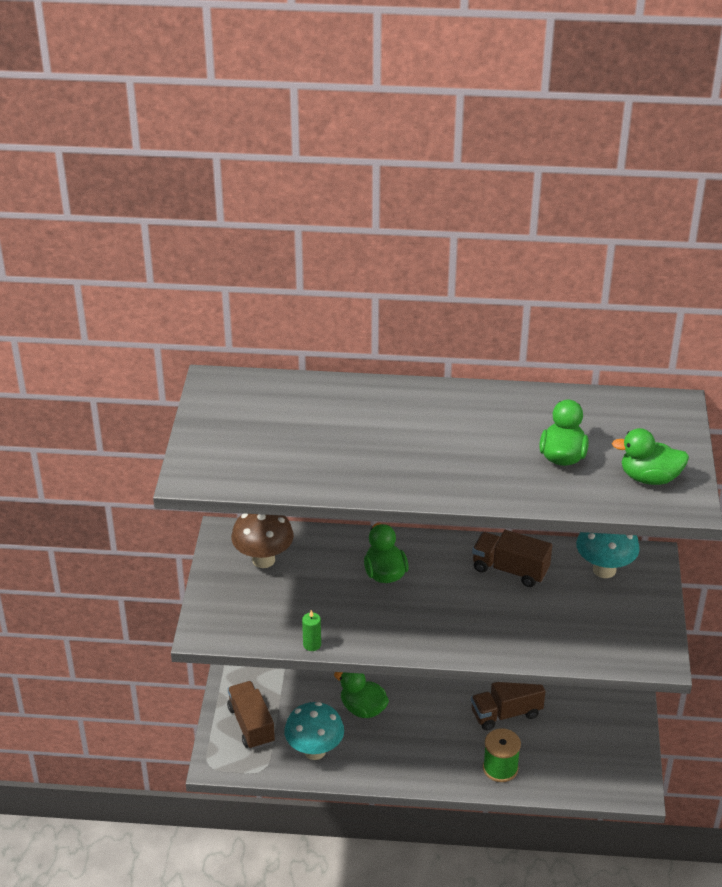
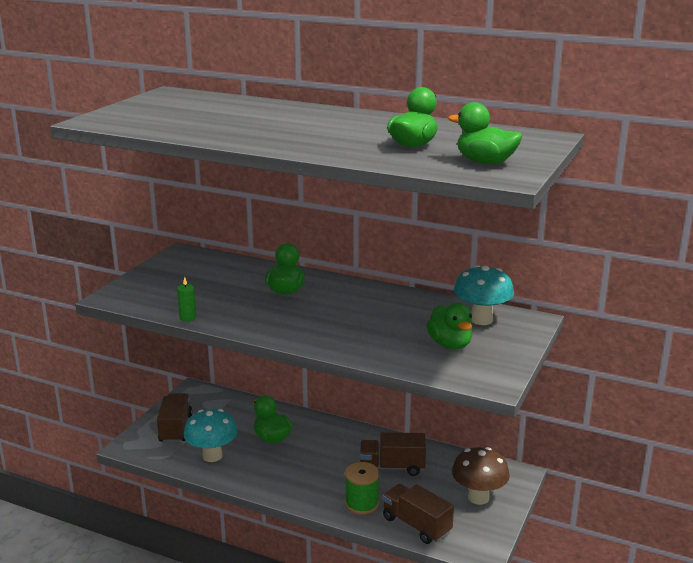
camera: 20 degrees right, 15 degrees down
(263, 560) = (197, 269): brown mushroom -> brown mushroom (478, 497)
(510, 570) = (395, 306): brown truck -> brown truck (416, 525)
(594, 616) = (450, 344): none -> green duck

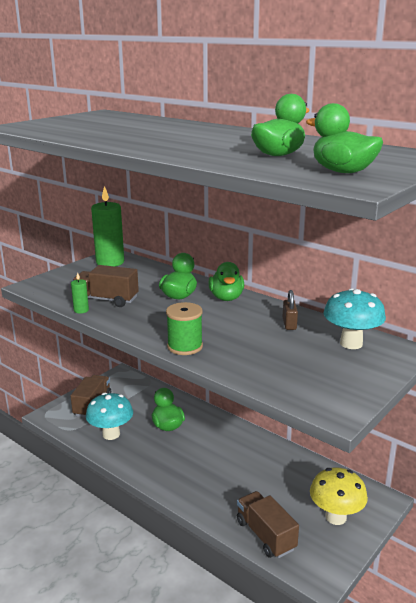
camera: 15 degrees right, 0 degrees up
(184, 260) = (110, 262): none -> green candle
(361, 504) = (222, 503): green spool -> green spool (185, 346)
(392, 467) = (263, 471): brown truck -> brown truck (106, 300)
(414, 307) = (289, 324): none -> brown padlock
(450, 344) = (308, 364): green duck -> green duck (226, 298)
(478, 497) = (335, 517): brown mushroom -> yellow mushroom

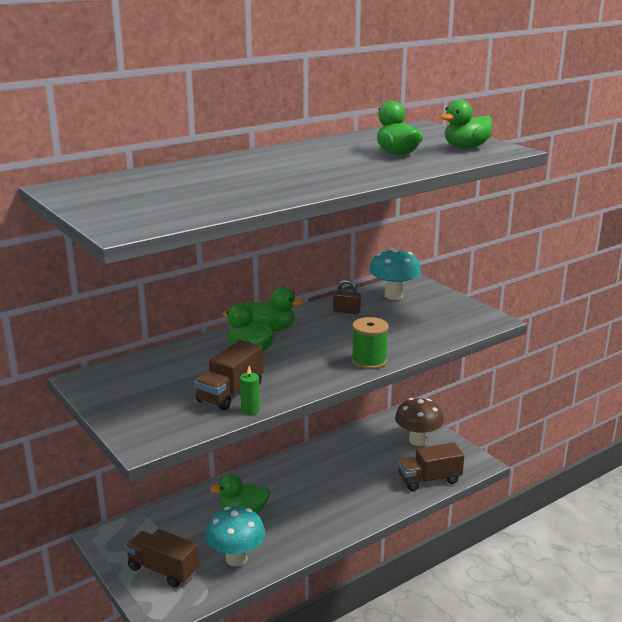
camera: 75 degrees left, 0 degrees up
(110, 262) = (107, 383): green candle -> none
(335, 517) = (417, 440): yellow mushroom -> brown mushroom

